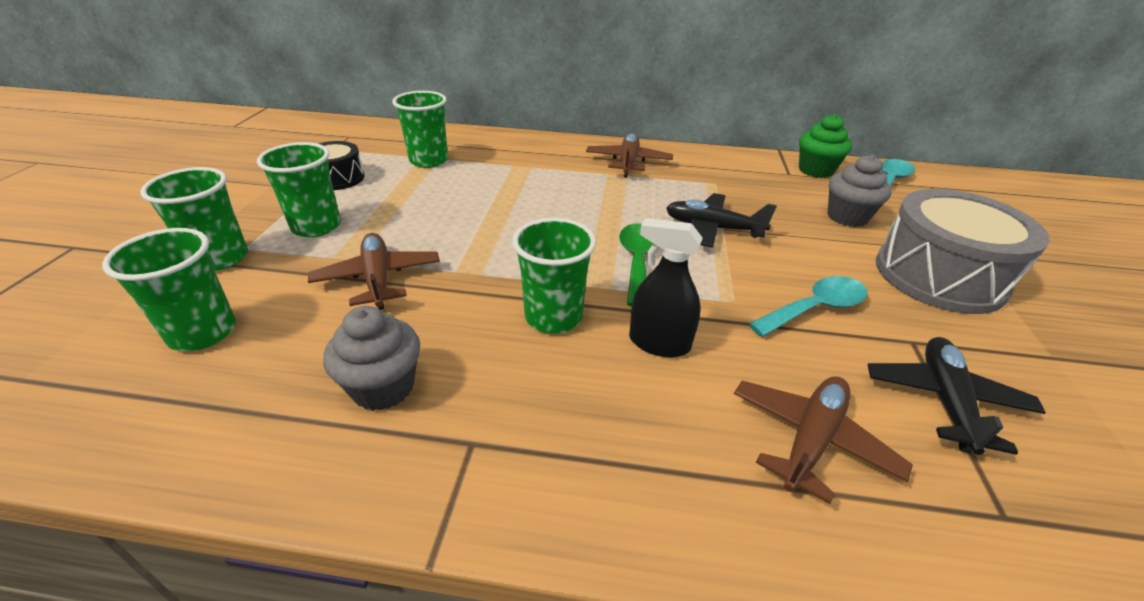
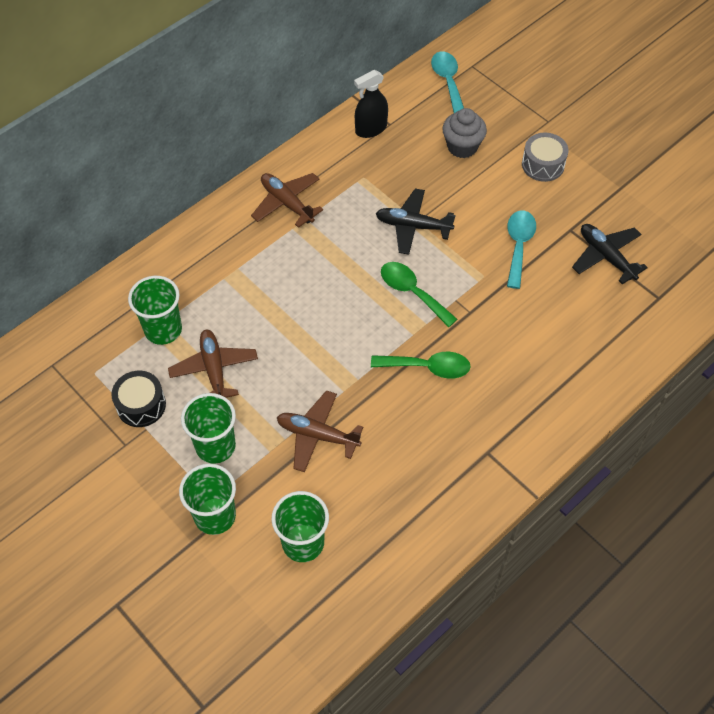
camera: 50 degrees left, 20 degrees up
(383, 387) = (422, 472): grey cupcake -> none
(553, 317) = (428, 367): green cup -> green spoon
(659, 343) = (486, 335): black spray bottle -> black spray bottle (371, 129)
(712, 228) = (413, 226): black plane -> black plane turned 45 degrees clockwise
(811, 440) = (584, 326): brown plane -> brown plane (214, 369)
(815, 170) = (399, 105): green cupcake -> none
(939, 276) = (543, 165): grey drum -> grey drum, size x0.54

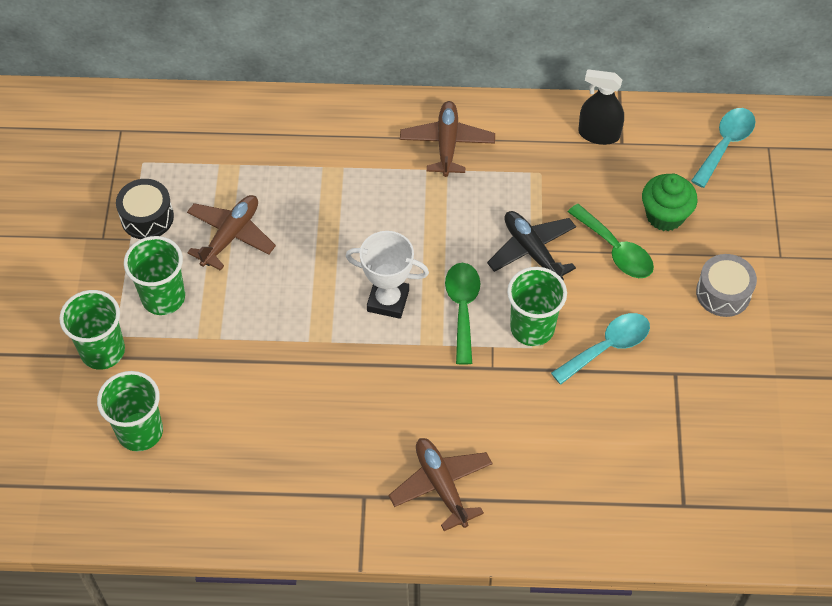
camera: 45 degrees right, 0 degrees up
(163, 330) = (229, 170): green cup -> green cup (532, 328)
(317, 435) = (247, 358): brown plane -> brown plane (441, 486)
(363, 325) = (388, 300): none -> white trophy
(428, 367) = (399, 382): green spoon -> green spoon (615, 250)
(462, 147) = (665, 216): grey cupcake -> green cupcake
(606, 257) = (679, 426): black plane -> none

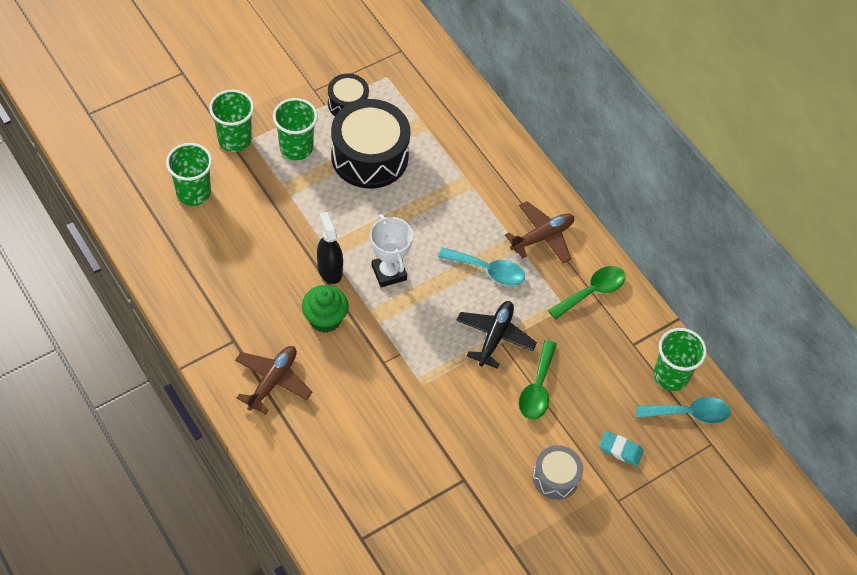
camera: 50 degrees right, 0 degrees up
(231, 236) = (369, 156): brown plane -> black drum
(462, 308) = (416, 319): green spoon -> green spoon (592, 292)
(532, 328) = (433, 370): green cup -> green cup (670, 375)
(598, 134) = (628, 325): black spray bottle -> black spray bottle (330, 269)
(607, 347) = (453, 425): turquoise spoon -> turquoise spoon (488, 270)
(665, 216) = (592, 405): green cupcake -> green cupcake (325, 319)
(728, 222) = (620, 450): none -> turquoise eraser

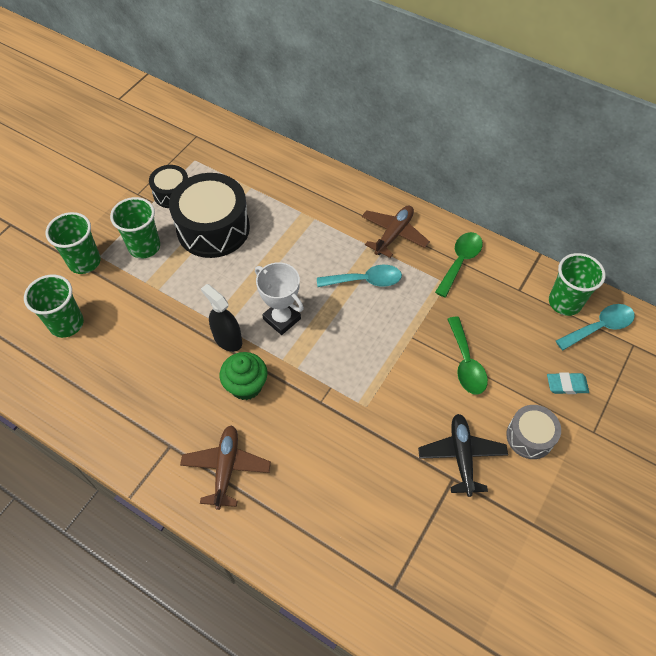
camera: 20 degrees left, 0 degrees up
(495, 337) = (404, 334): black plane -> black plane (461, 456)

